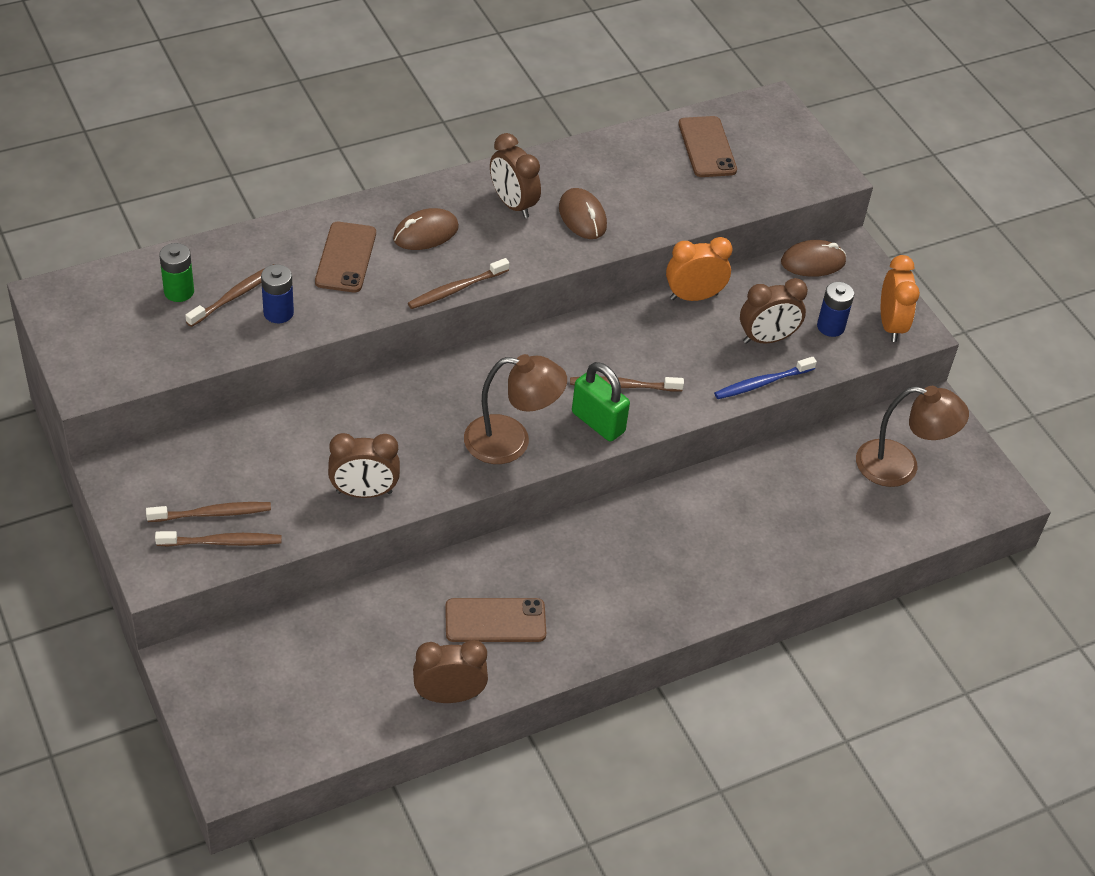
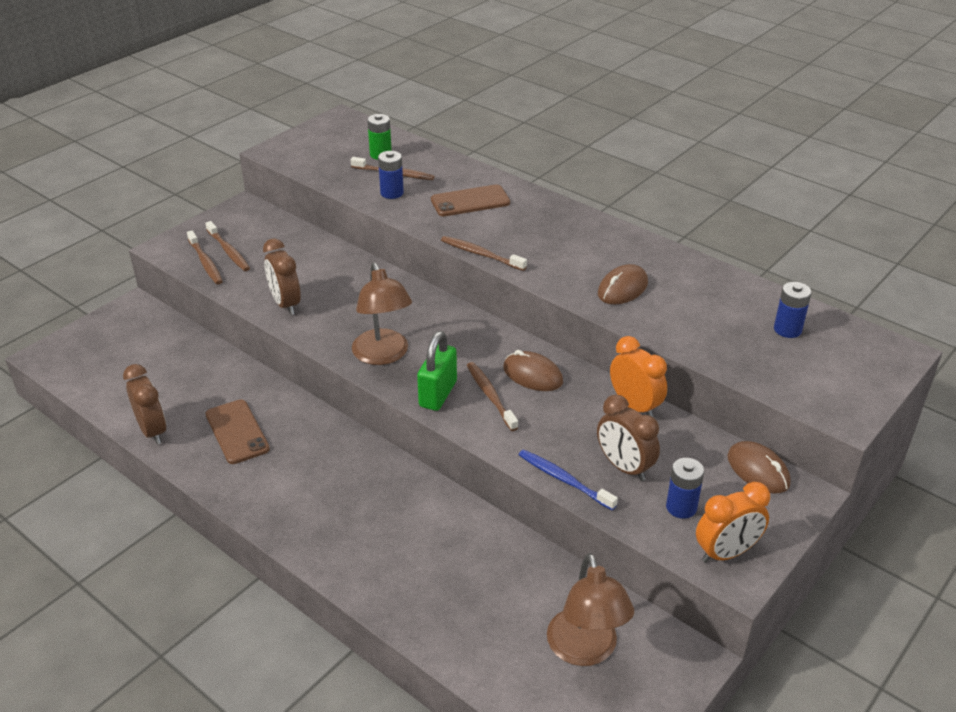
camera: 70 degrees right, 10 degrees down
(425, 233) = (528, 225): brown mouse -> brown mouse (532, 375)
(513, 204) = (600, 252): brown clock -> none
(707, 147) = (787, 330): brown phone -> blue battery

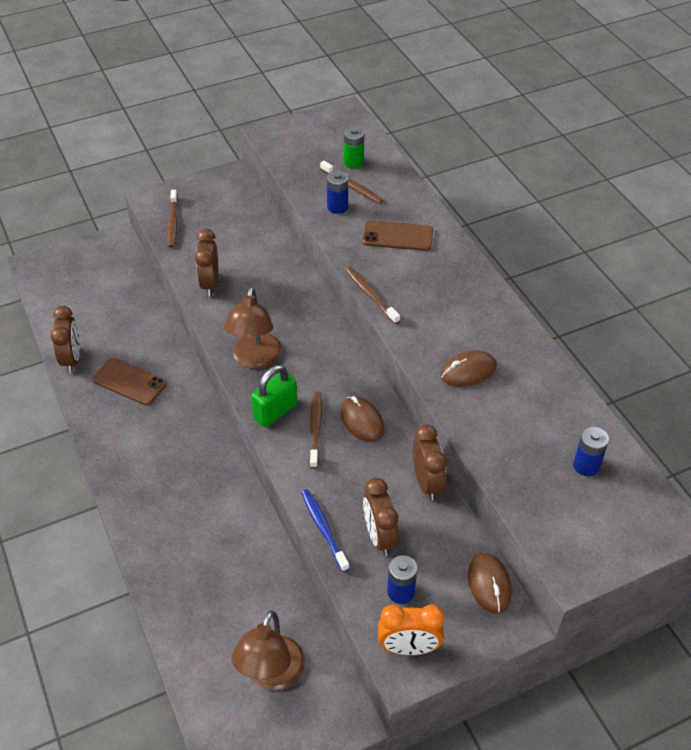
camera: 25 degrees right, 10 degrees up
(228, 251) = (196, 217): brown toothbrush -> none
(237, 432) = (130, 382): brown phone -> brown phone turned 60 degrees counterclockwise
(635, 406) = (427, 482): orange clock -> brown clock

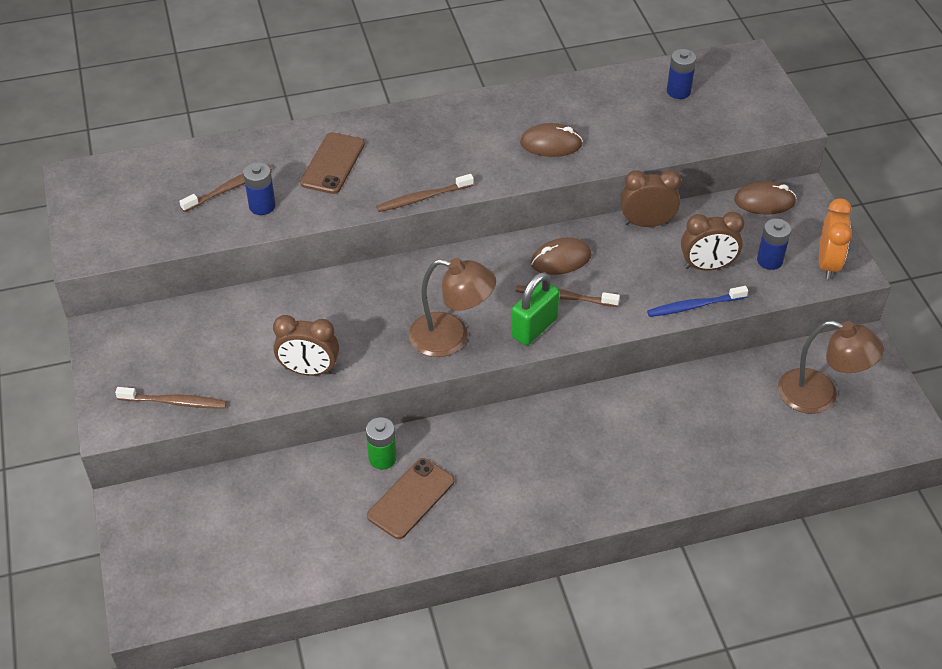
camera: 80 degrees left, 0 degrees up
(72, 359) = (353, 563): brown clock -> none
(275, 411) = (534, 328): green padlock -> green padlock turned 75 degrees clockwise
(353, 162) = (182, 181): green battery -> green battery (382, 458)
(468, 371) = (551, 144): brown mouse -> brown mouse turned 75 degrees counterclockwise

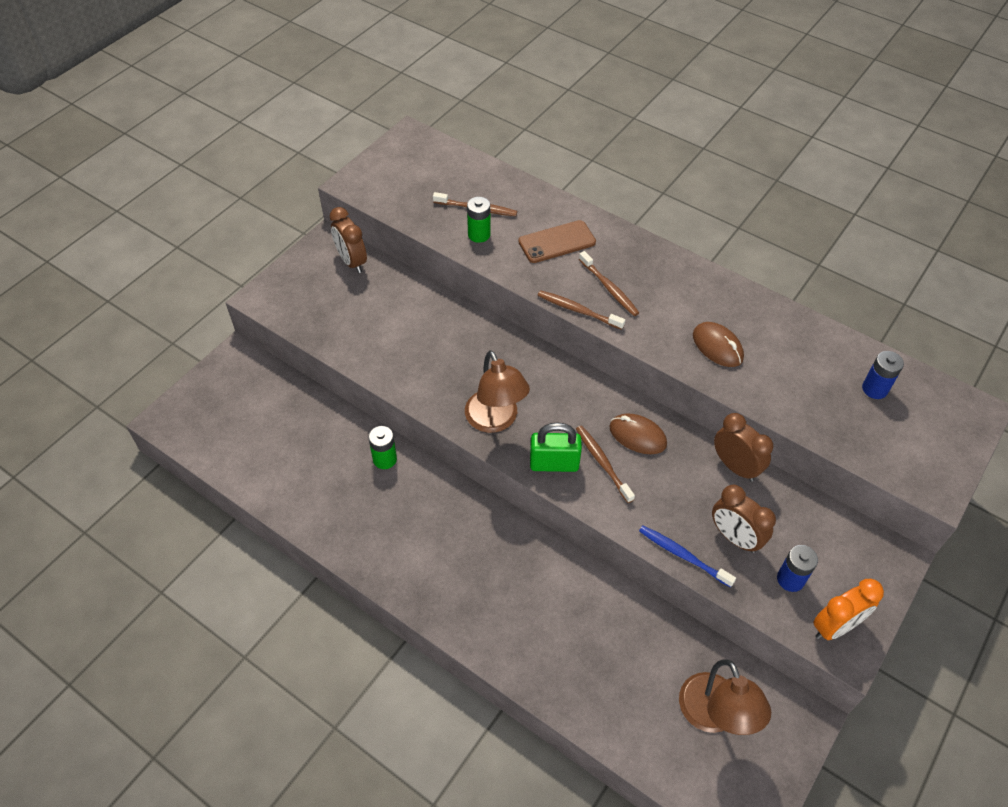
camera: 50 degrees right, 5 degrees up
(175, 402) = (304, 315): brown toothbrush -> brown toothbrush (609, 288)
(262, 206) = (479, 235): blue battery -> green battery
(309, 370) = (392, 363): brown clock -> brown clock (352, 262)
(411, 498) = (365, 499): brown phone -> none
(764, 201) = (853, 533): brown mouse -> none

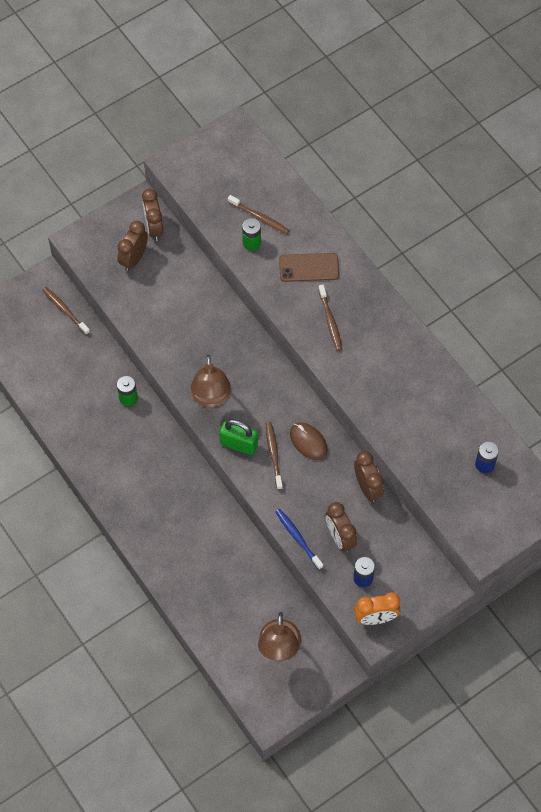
camera: 20 degrees right, 10 degrees up
(339, 298) = (134, 259): none -> brown clock
(578, 310) = (298, 333): brown toothbrush -> brown toothbrush (65, 310)
(717, 347) = (387, 395): brown mouse -> none

